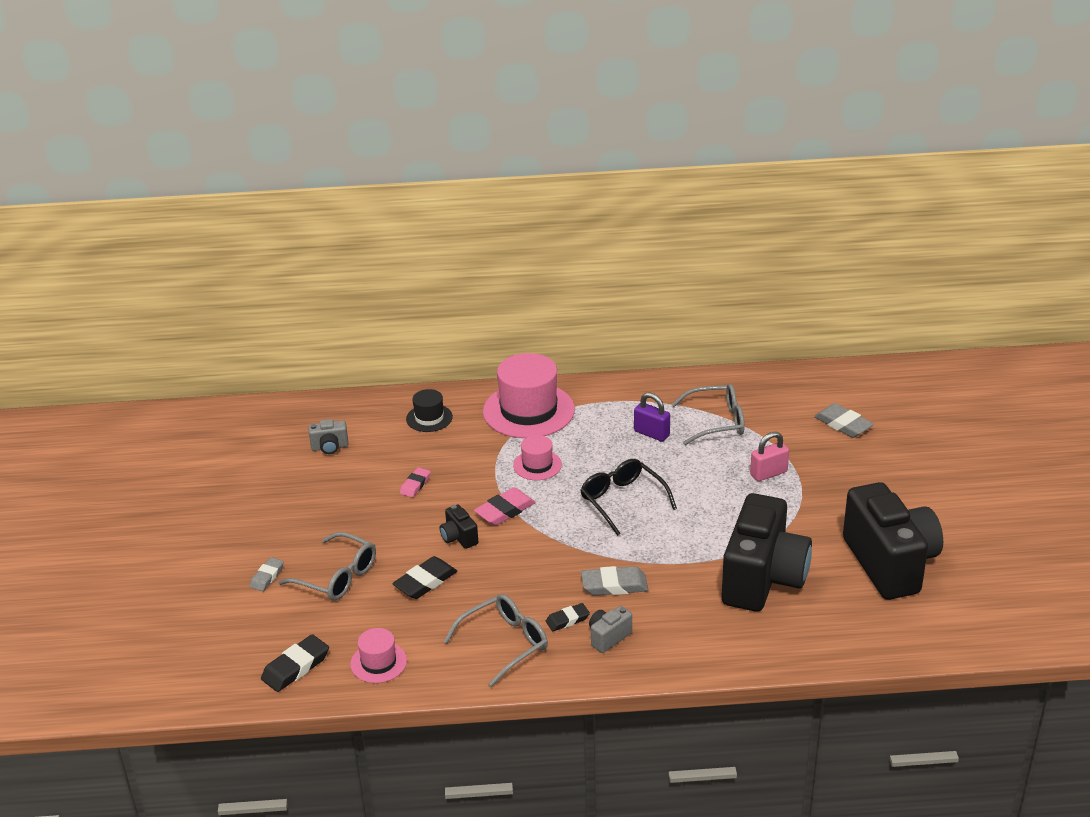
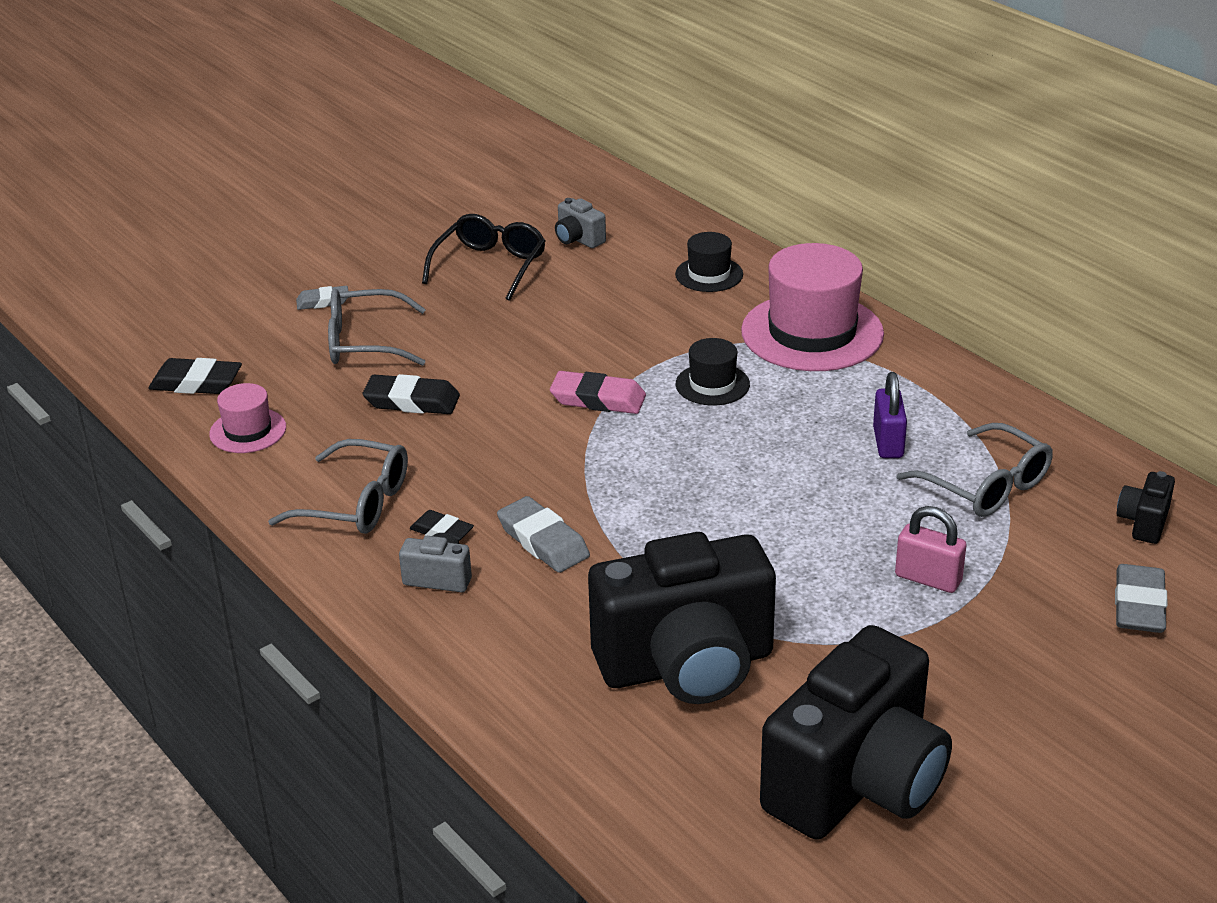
camera: 55 degrees right, 0 degrees up
(337, 577) = (364, 342): grey glasses -> grey glasses turned 90 degrees clockwise
(415, 485) = (575, 319): pink eraser -> none
(459, 538) = (513, 389): black camera -> black camera (1143, 522)
(537, 465) = (712, 384): pink hat -> black hat
(622, 501) = (718, 477): black glasses -> black glasses (490, 266)

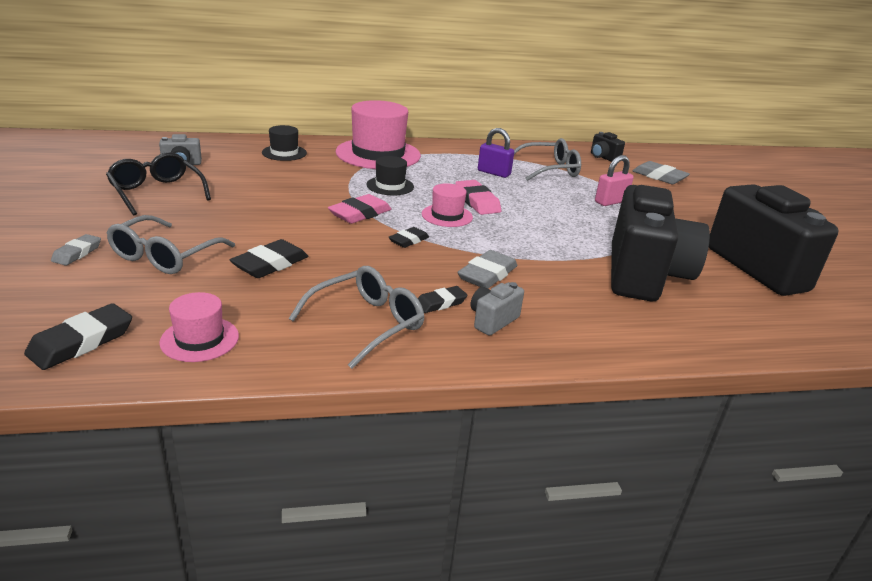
camera: 65 degrees left, 5 degrees down
(543, 541) = (487, 275): grey eraser -> grey eraser turned 45 degrees counterclockwise
(567, 458) = (408, 240): none -> black eraser
(675, 458) = (447, 216): none -> pink hat
(754, 464) = (477, 201): none -> pink eraser

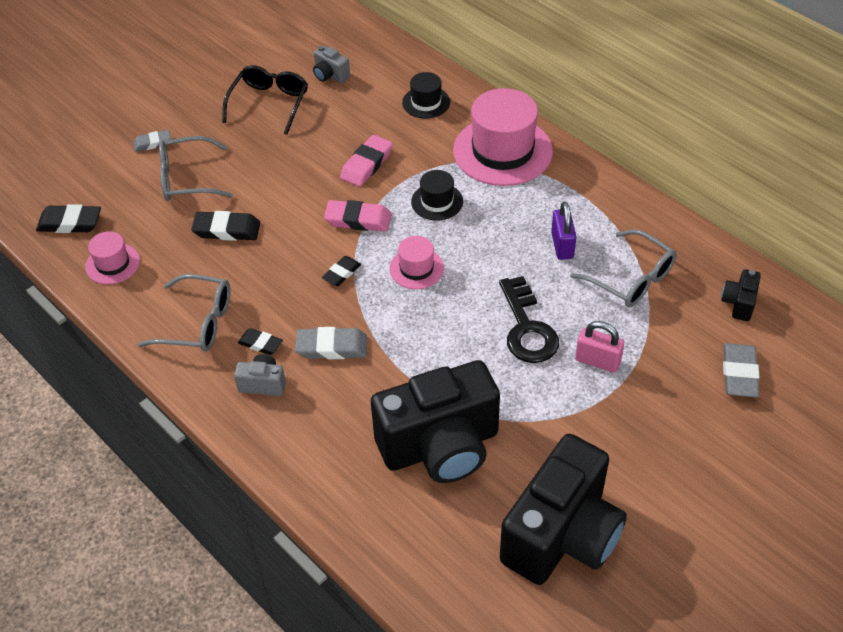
camera: 60 degrees right, 20 degrees up
(408, 240) = (341, 273): black eraser -> black eraser turned 60 degrees counterclockwise
(477, 201) = (472, 270): pink eraser -> pink eraser (366, 164)
(556, 208) = (527, 328): none -> black key

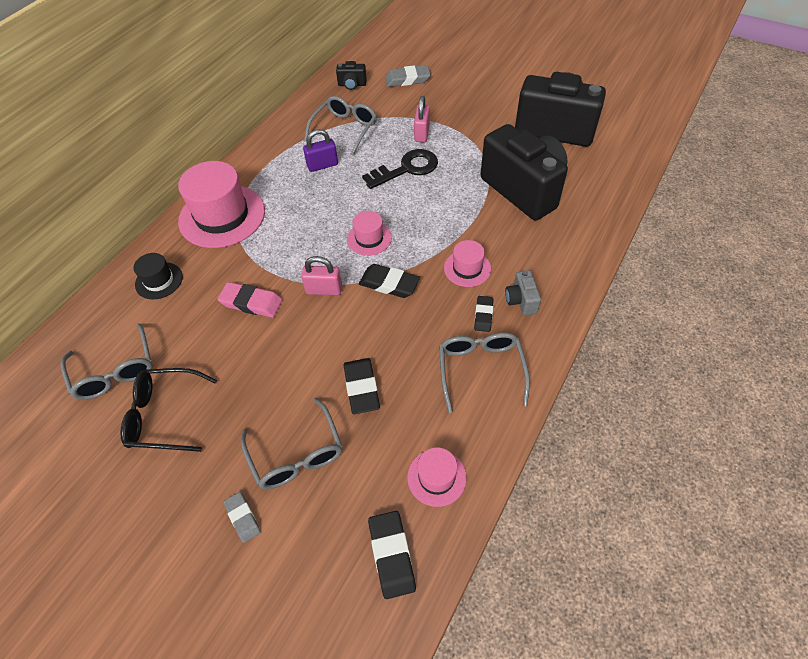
camera: 105 degrees left, 5 degrees up
(330, 75) = (115, 371): grey camera -> grey glasses
(332, 347) = (467, 268): grey eraser -> pink hat
(341, 273) = (389, 284): black eraser -> black eraser, size x1.59
(358, 220) = (324, 290): pink eraser -> pink padlock
(437, 201) = (291, 243): black hat -> none

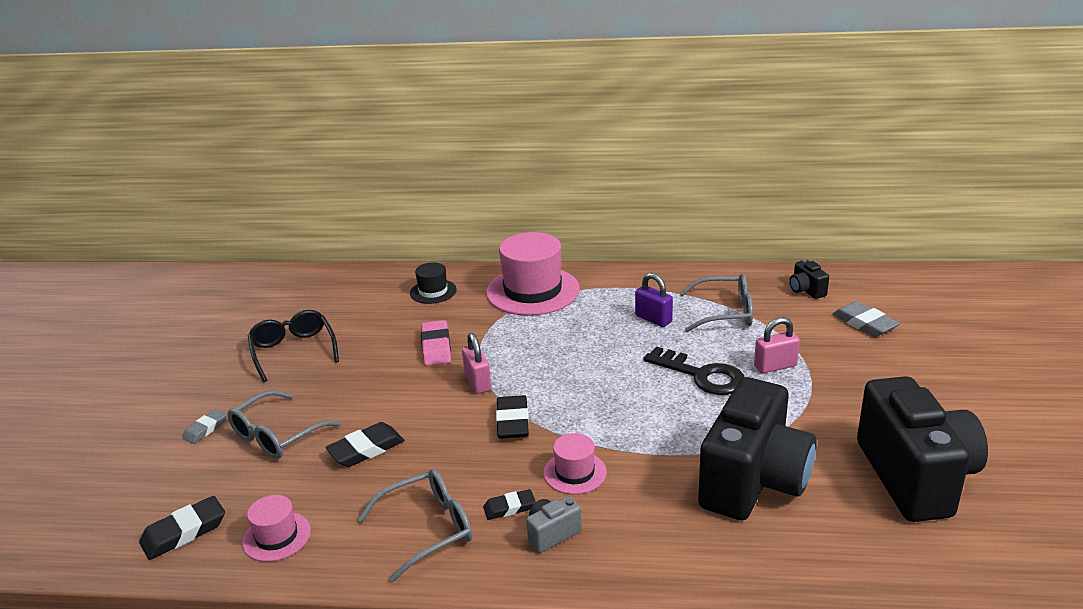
camera: 65 degrees right, 25 degrees down
(115, 371) = (327, 311): grey glasses -> none
(369, 238) = (569, 386): pink hat -> none

